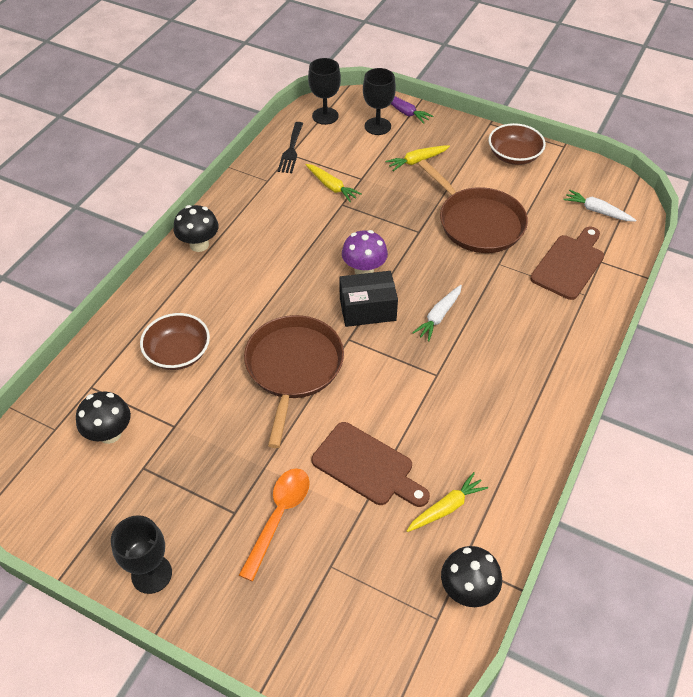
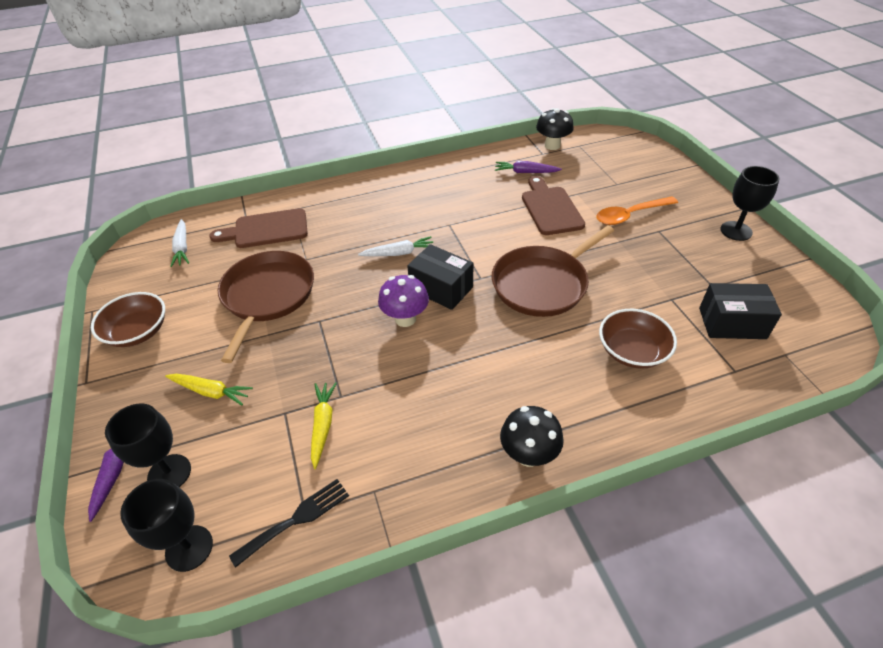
camera: 135 degrees left, 5 degrees down
(110, 433) = (732, 323): black mushroom -> black box
(446, 507) = (525, 172): yellow carrot -> purple carrot

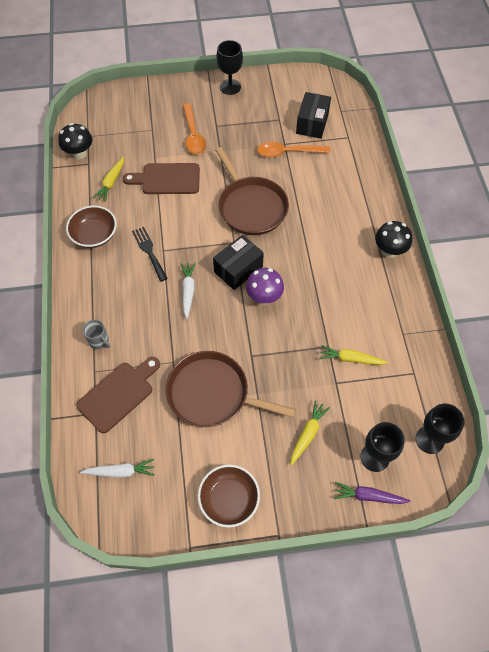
camera: 80 degrees left, 15 degrees up
(266, 229) = (118, 394): brown cutting board -> brown cutting board turned 135 degrees counterclockwise
(296, 519) = (417, 378): black fork -> black fork (149, 251)
(326, 205) = (99, 341): none -> grey mug
(525, 172) = (111, 182): purple carrot -> yellow carrot
(632, 351) = (323, 178): brown bowl -> brown bowl (94, 235)
(657, 305) = (288, 152): none -> orange spoon

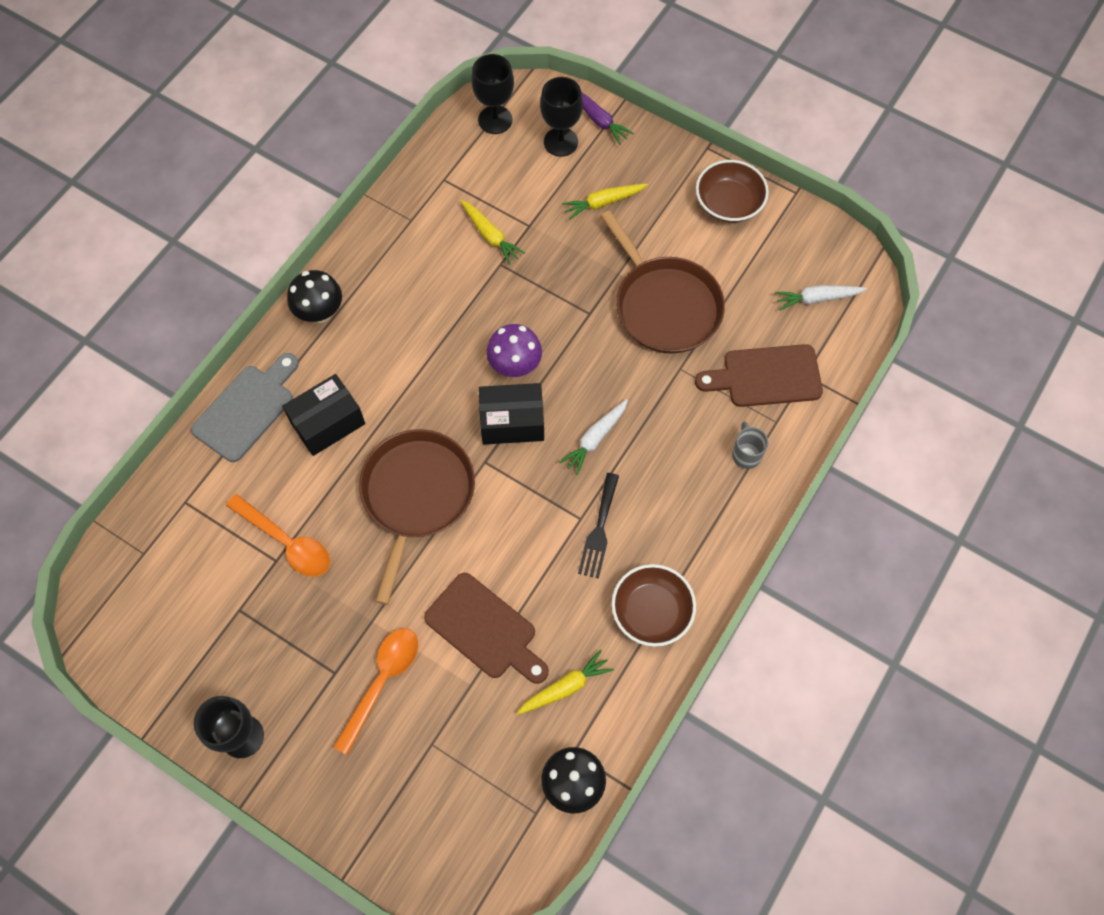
camera: 140 degrees left, 5 degrees up
(121, 471) = (817, 299): white carrot -> white carrot turned 45 degrees counterclockwise
(312, 123) = (204, 564): black box -> black box (327, 423)
(368, 187) = (247, 409): none -> grey cutting board

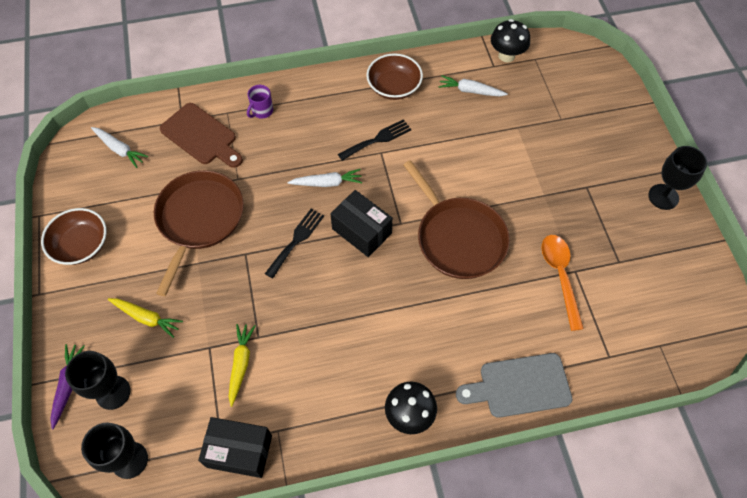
camera: 135 degrees left, 5 degrees down
(327, 423) = (473, 328): black box -> black box (239, 451)
(382, 682) = (563, 163): orange spoon -> none
(416, 495) = (458, 238): brown pan -> brown pan turned 90 degrees counterclockwise
(485, 629) = (486, 144): brown cutting board -> none
(515, 366) = (324, 262): purple mushroom -> none
(560, 362) = (296, 240): none -> black fork
(565, 687) = (470, 91): yellow carrot -> white carrot
(746, 454) = (262, 111): grey mug -> purple mug

